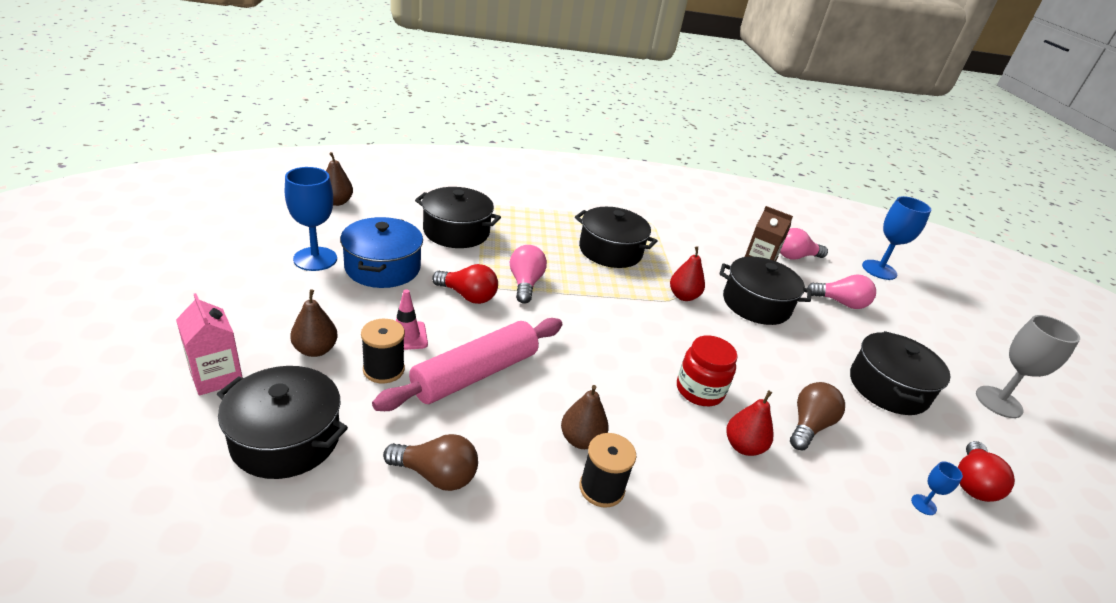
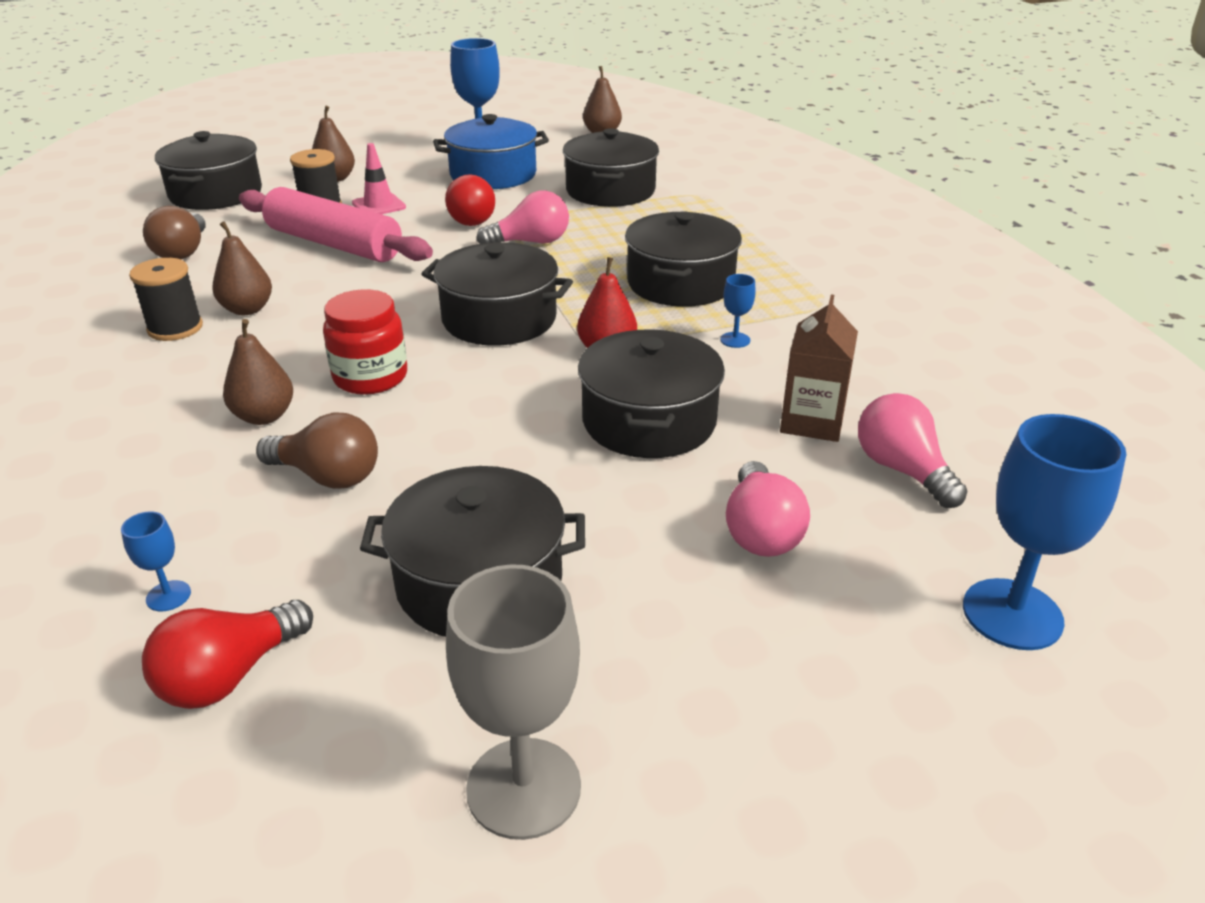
camera: 80 degrees right, 0 degrees up
(216, 376) = (282, 158): pink carton -> none
(635, 323) = (499, 319): none -> black pot
(680, 256) = (735, 340): none -> blue goblet
(743, 446) = (264, 416): red pear -> brown pear
(972, 482) = (229, 676): red light bulb -> red light bulb turned 60 degrees counterclockwise

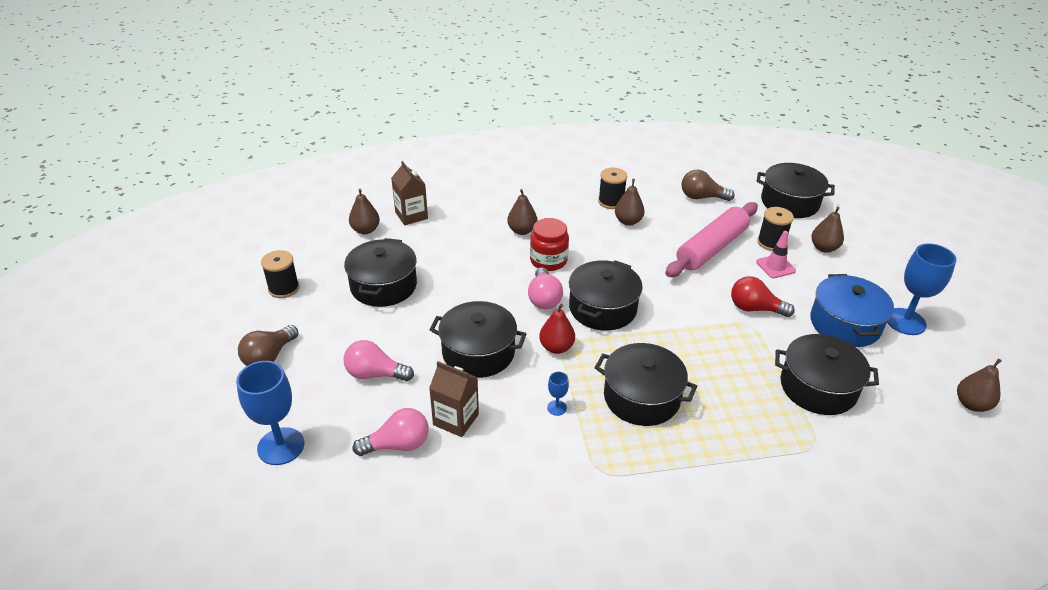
camera: 100 degrees right, 5 degrees up
(168, 596) = (411, 215): blue goblet -> brown carton
(229, 676) = (365, 230): red light bulb -> brown pear
(327, 476) = (469, 248): brown light bulb -> brown light bulb (269, 357)
(523, 788) = (284, 288): grey goblet -> black spool
(530, 242) = (713, 332): pink light bulb -> pink light bulb (544, 298)

